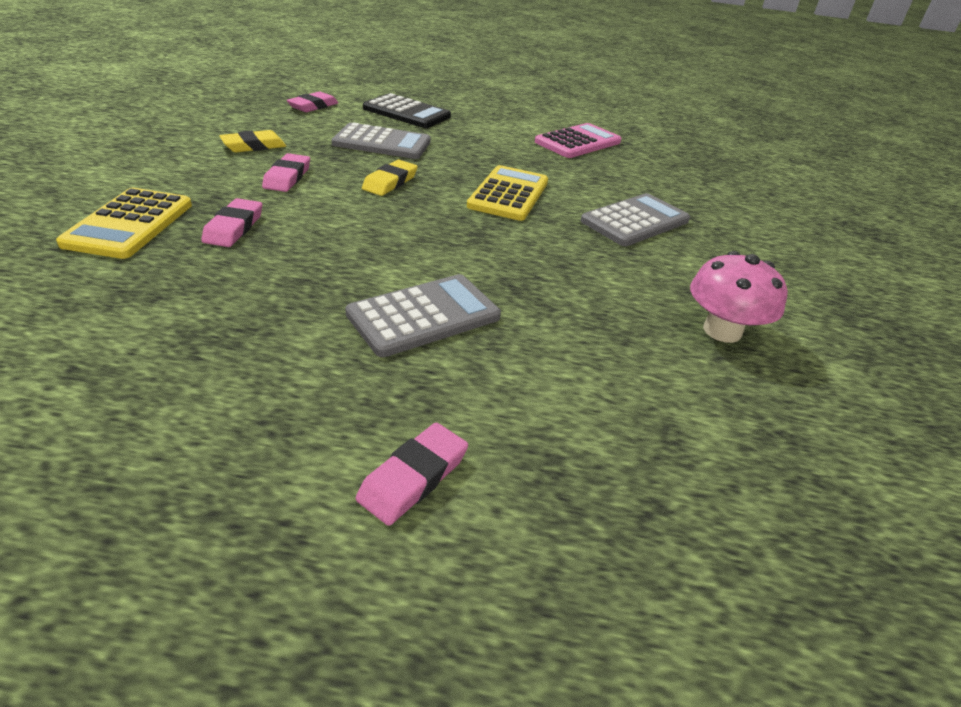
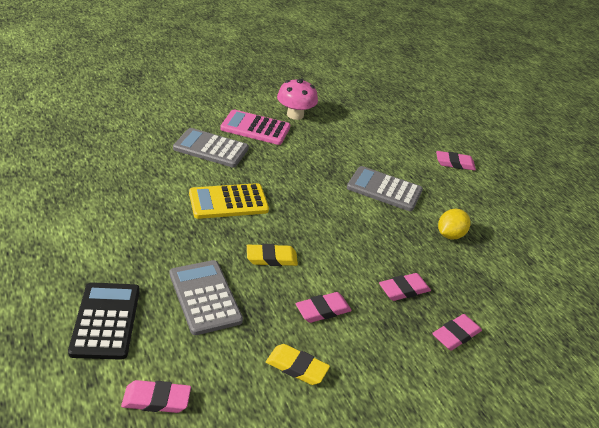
camera: 125 degrees left, 0 degrees up
(129, 224) = (456, 335): yellow calculator -> pink eraser
(250, 319) = (450, 235): none -> yellow lemon
(578, 142) = (84, 195): pink calculator -> pink calculator (255, 128)

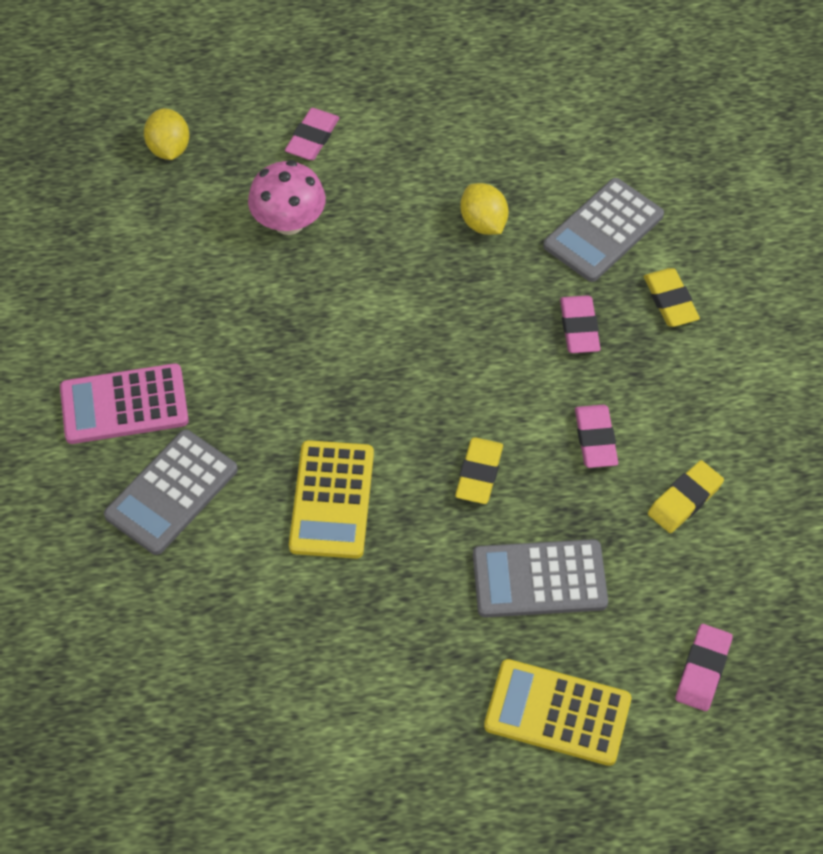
camera: 65 degrees left, 20 degrees up
(106, 320) = (557, 713): black calculator -> yellow calculator
(255, 128) = (124, 404): pink calculator -> pink calculator turned 45 degrees clockwise
(295, 115) = (97, 326): pink mushroom -> pink mushroom (289, 221)
(384, 189) = (355, 266): grey calculator -> grey calculator (603, 230)
(410, 121) = (169, 148): none -> yellow lemon
(456, 335) = (670, 301): pink eraser -> yellow eraser

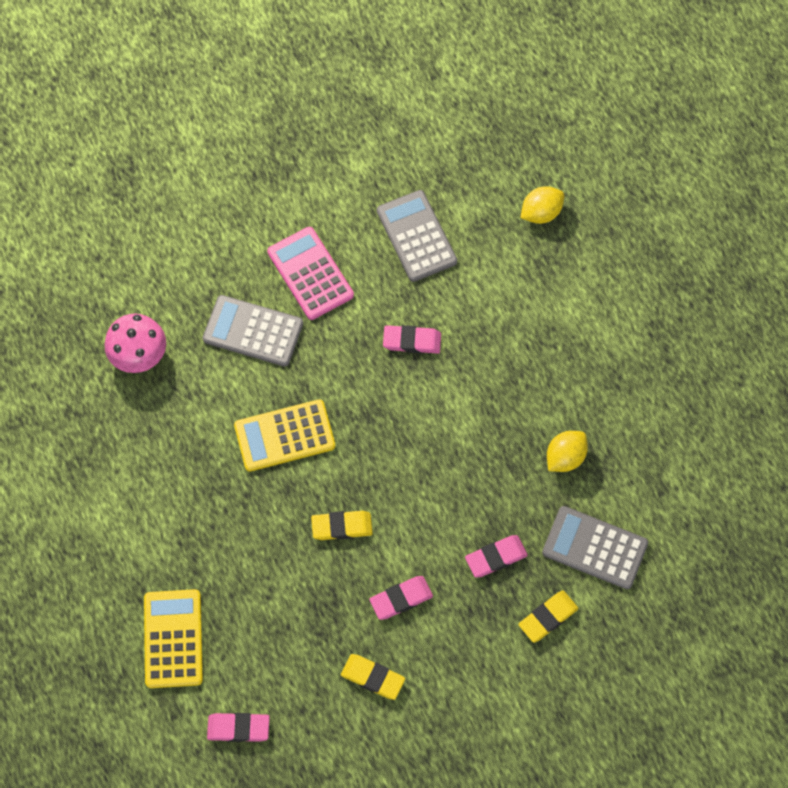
camera: 70 degrees right, 10 degrees up
(289, 221) = (509, 320): pink mushroom -> pink mushroom (139, 355)
(312, 138) = (594, 307): pink eraser -> pink eraser (412, 341)
(539, 579) = (271, 595): grey calculator -> grey calculator (416, 236)

